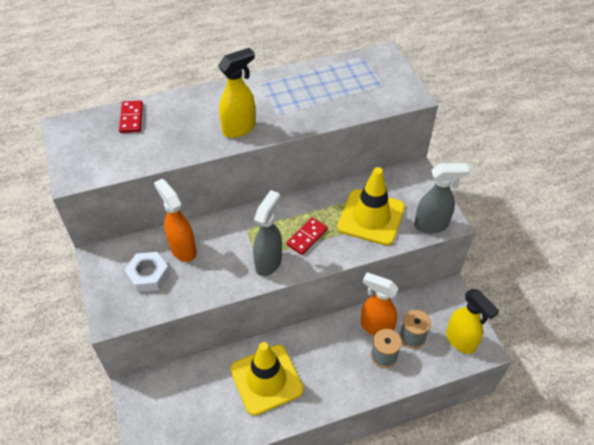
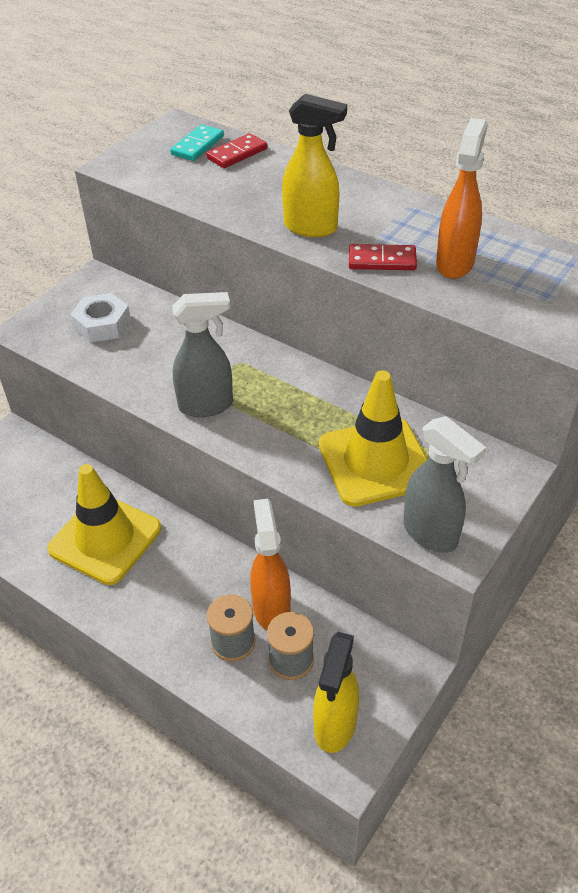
camera: 55 degrees right, 5 degrees down
(100, 130) = (197, 145): none -> turquoise domino
(182, 249) = (160, 329): orange spray bottle -> orange spray bottle (455, 263)
(307, 237) = (278, 418): red domino -> red domino (382, 260)

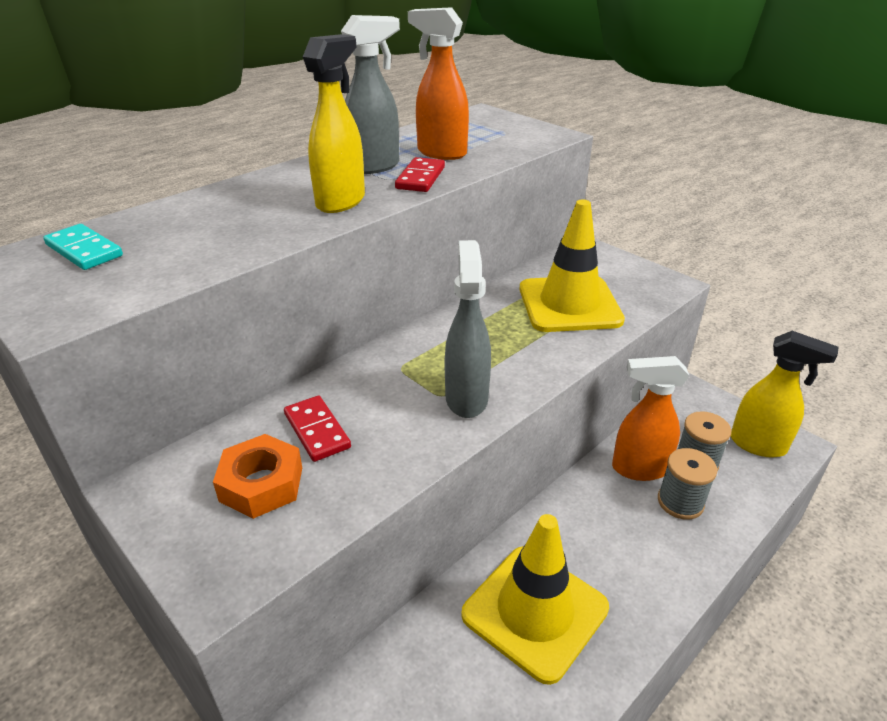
camera: 80 degrees left, 10 degrees down
(102, 324) = (261, 484): white nut -> orange nut
(237, 153) = (139, 227): red domino -> red domino (316, 431)
(431, 534) = (654, 291): grey spray bottle -> grey spray bottle (374, 167)

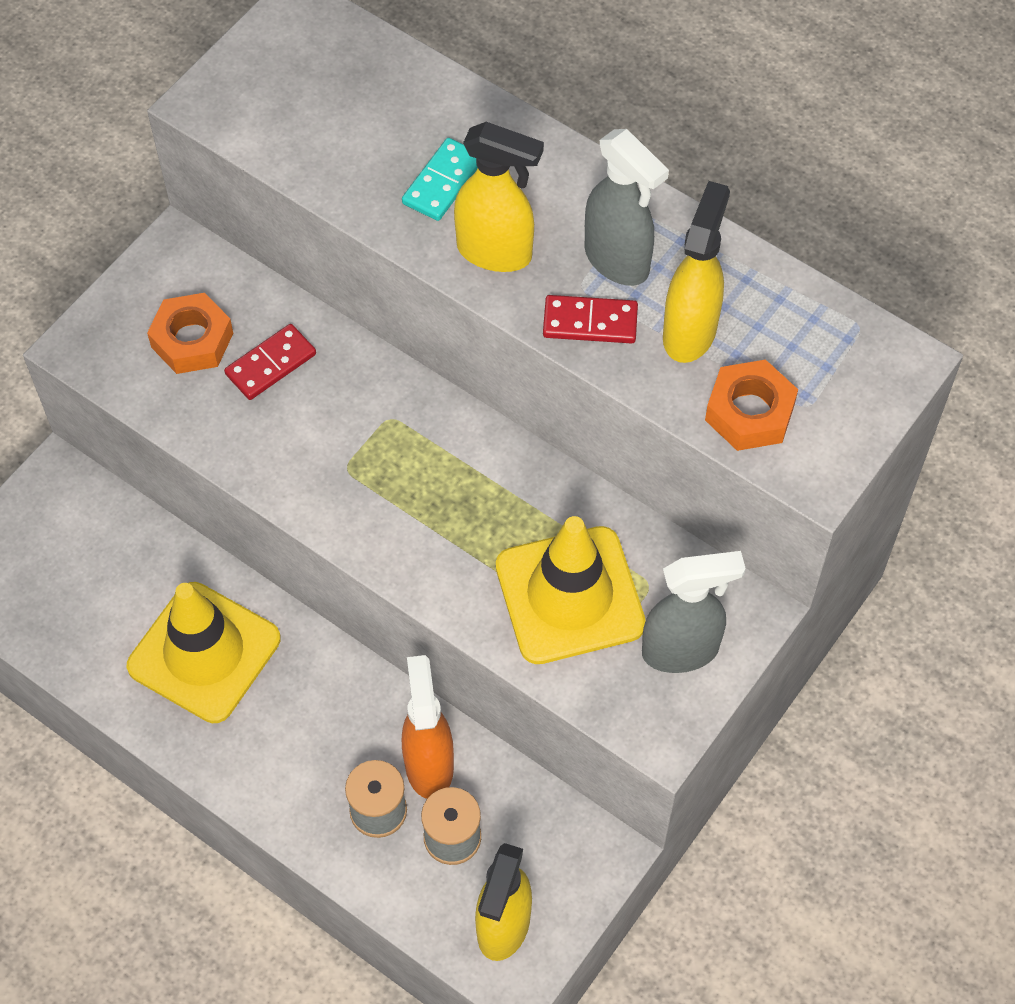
camera: 80 degrees right, 25 degrees up
(84, 250) = (331, 63): turquoise domino -> turquoise domino (443, 182)
(441, 153) = (690, 331): orange spray bottle -> yellow spray bottle
(466, 398) = (345, 494): grey spray bottle -> grey spray bottle (681, 650)
(507, 144) = (749, 412): none -> orange nut

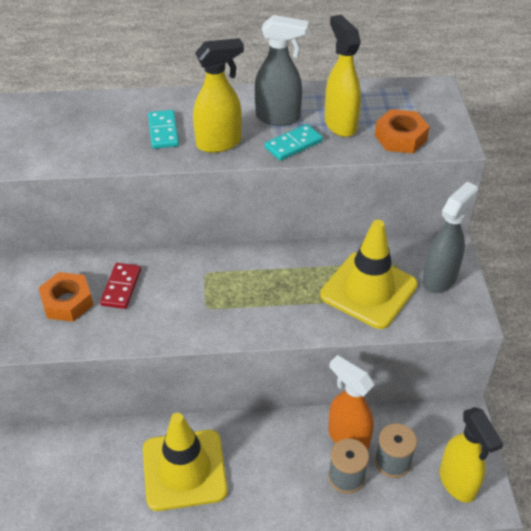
camera: 40 degrees left, 15 degrees down
(590, 322) = (293, 144): red domino -> turquoise domino

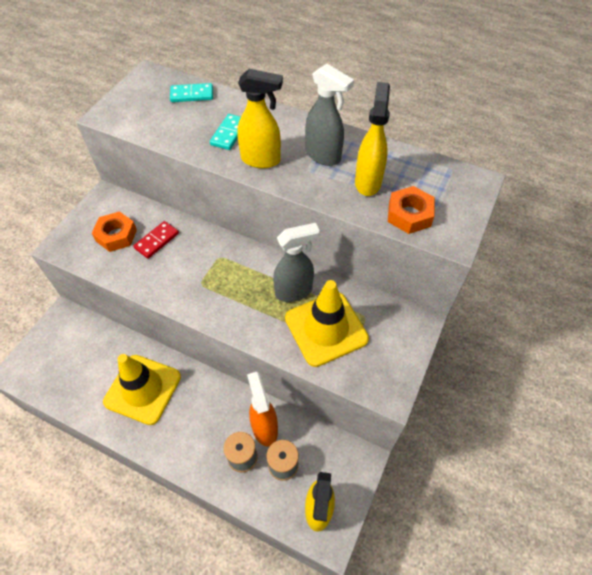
camera: 30 degrees right, 10 degrees up
(293, 144) = (316, 184): turquoise domino -> turquoise domino (192, 94)
(439, 279) = (389, 347): grey spray bottle -> grey spray bottle (294, 291)

